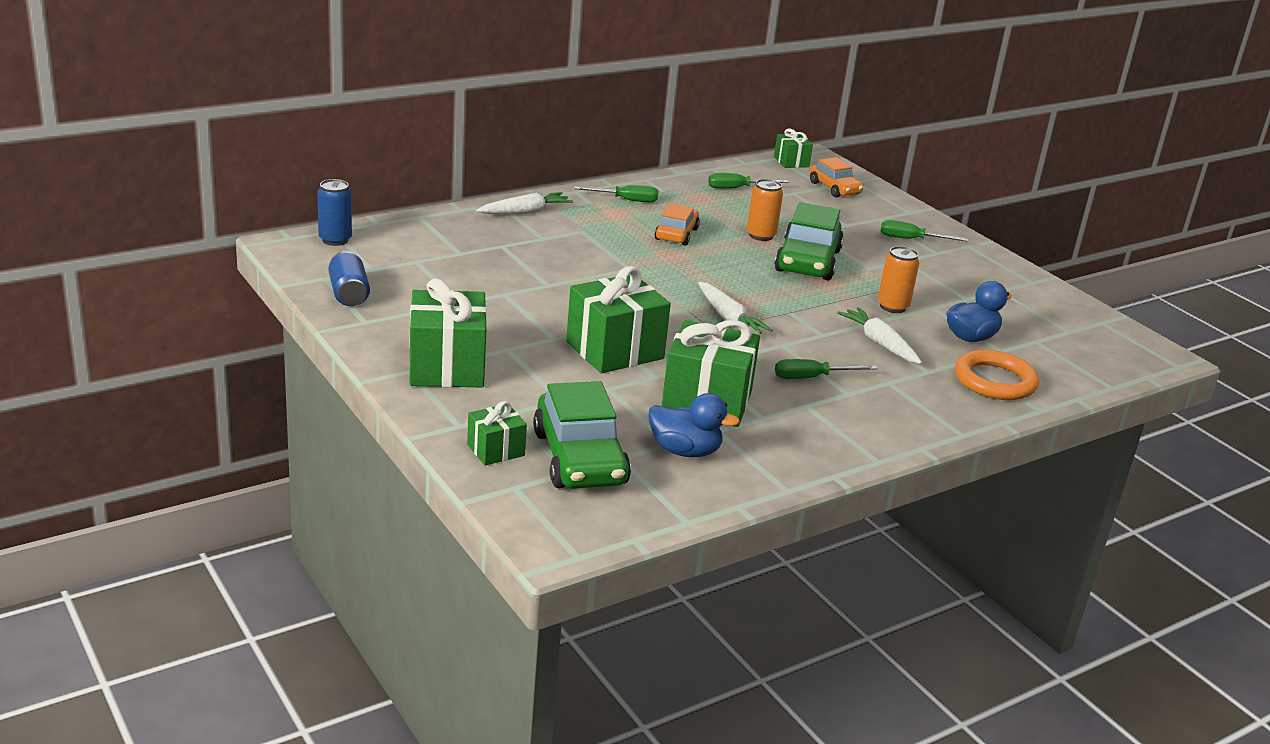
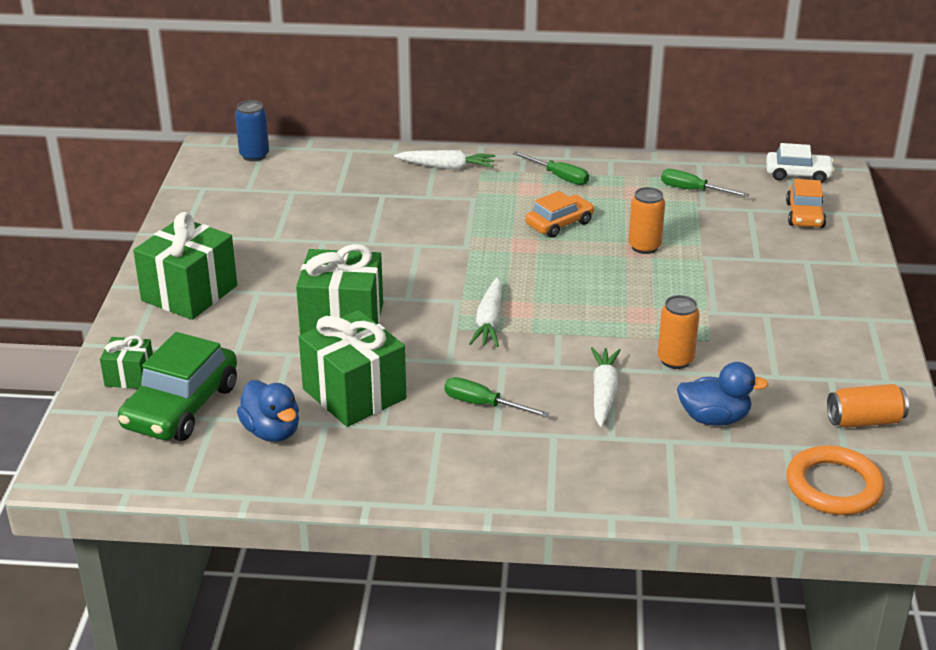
camera: 40 degrees right, 5 degrees up
(349, 294) = (201, 207): blue can -> none
(791, 162) = (798, 174): green gift -> white car
(807, 261) = (655, 286): green car -> none
(911, 239) = (809, 294): green screwdriver -> none
(995, 381) = (669, 472): orange ring -> orange ring (833, 486)
(1055, 310) = (864, 421): none -> orange can

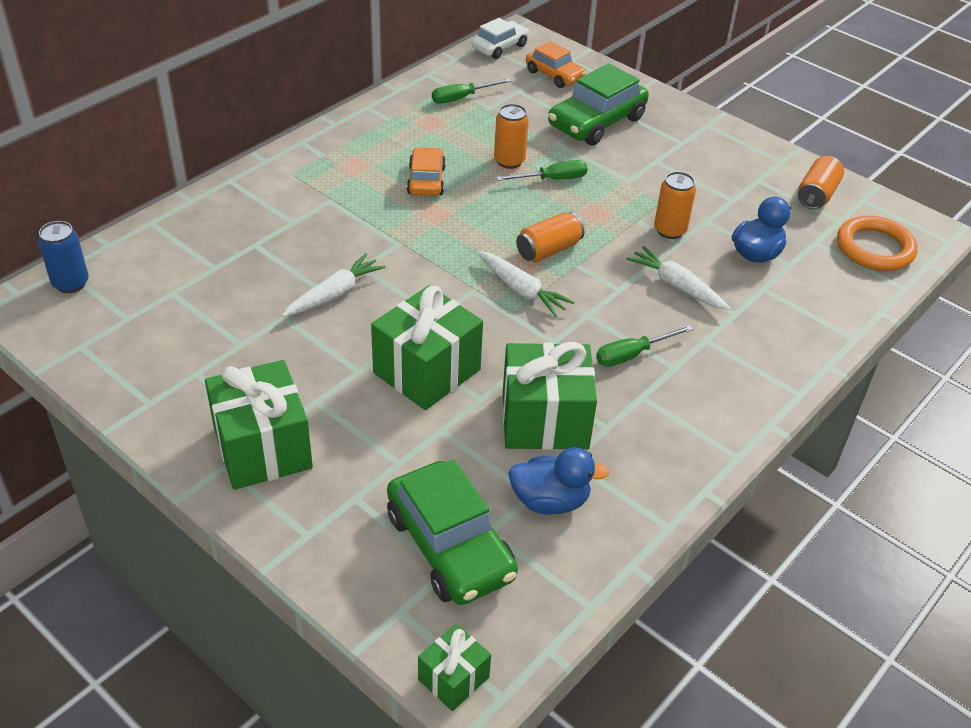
camera: 55 degrees left, 10 degrees up
(130, 376) = (359, 561): green gift -> green gift (453, 678)
(446, 167) = (260, 187): white carrot -> white carrot (334, 294)
(557, 313) = (548, 250): none -> orange can
(559, 177) = (358, 143): green screwdriver -> green screwdriver (552, 179)
(771, 263) = (596, 122): none -> green car

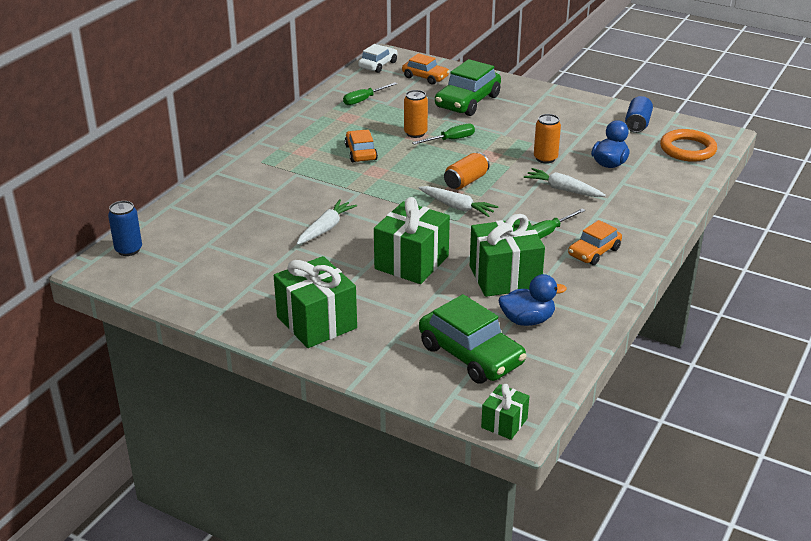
camera: 10 degrees left, 10 degrees down
(684, 400) = (594, 252): none -> orange car
(816, 195) = (637, 124): orange can -> blue can

